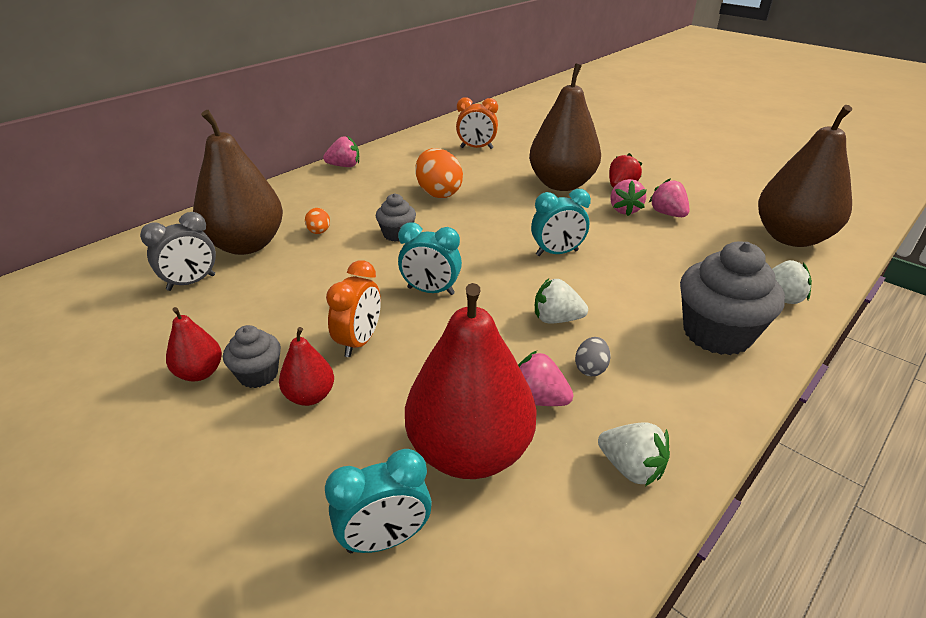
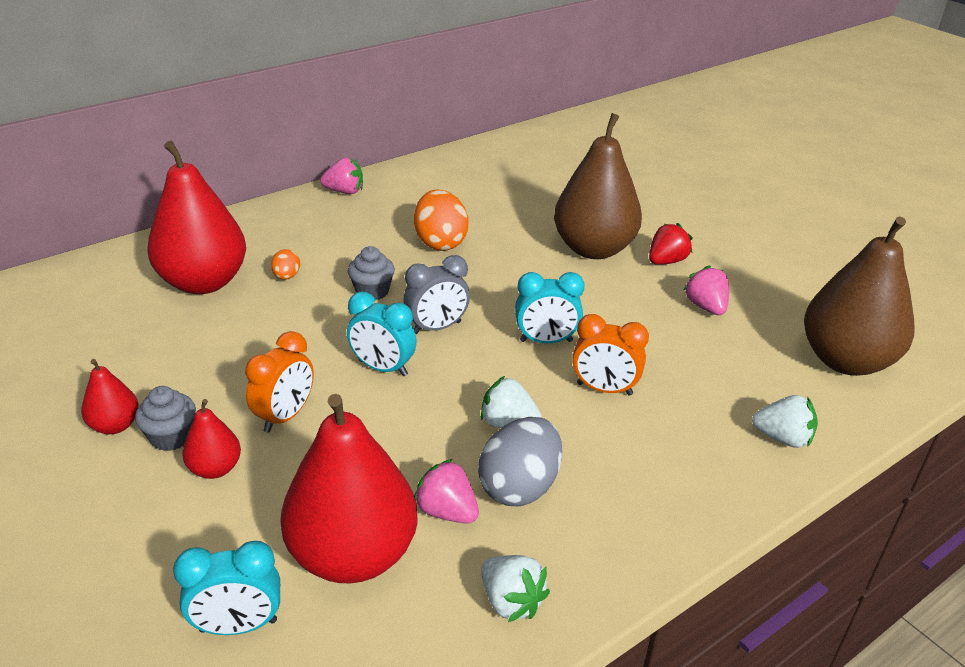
camera: 10 degrees right, 0 degrees up
(191, 283) = (134, 321): grey clock -> grey clock (437, 328)
(246, 245) = (204, 282): brown pear -> red pear
(476, 148) = (511, 184): orange clock -> orange clock (604, 389)
(590, 368) = (519, 487): grey egg -> grey egg, size x2.02
(624, 210) = (654, 295): pink strawberry -> none
(717, 333) = (684, 469): grey cupcake -> none

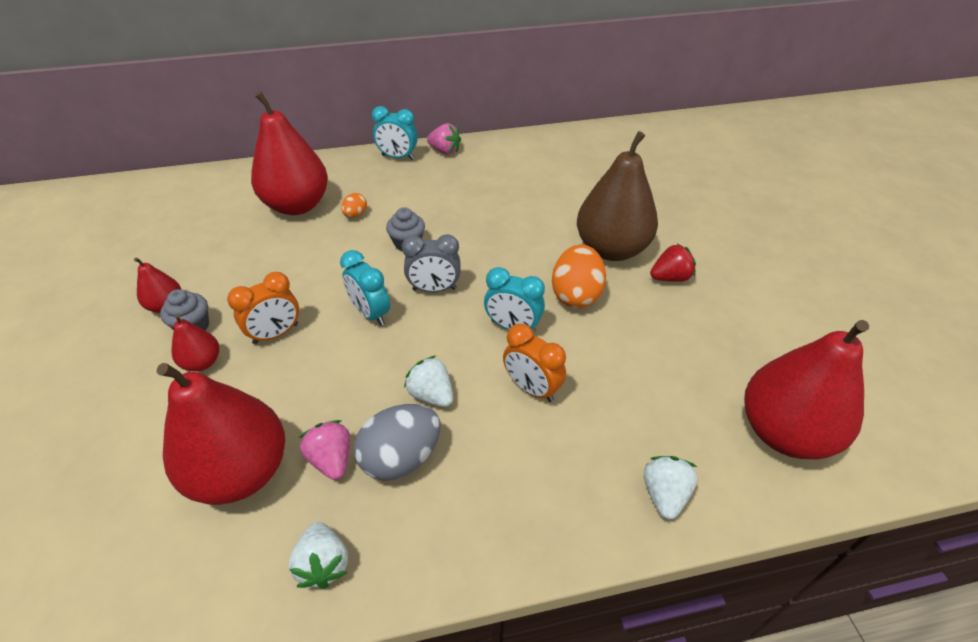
camera: 25 degrees right, 10 degrees up
(238, 626) = (129, 500): turquoise clock -> turquoise clock (398, 157)
(440, 242) = (487, 212): orange egg -> orange egg (576, 295)
(706, 307) = (677, 334): pink strawberry -> none
(782, 438) = (664, 494): white strawberry -> white strawberry turned 120 degrees counterclockwise
(845, 361) = (784, 432): brown pear -> red pear

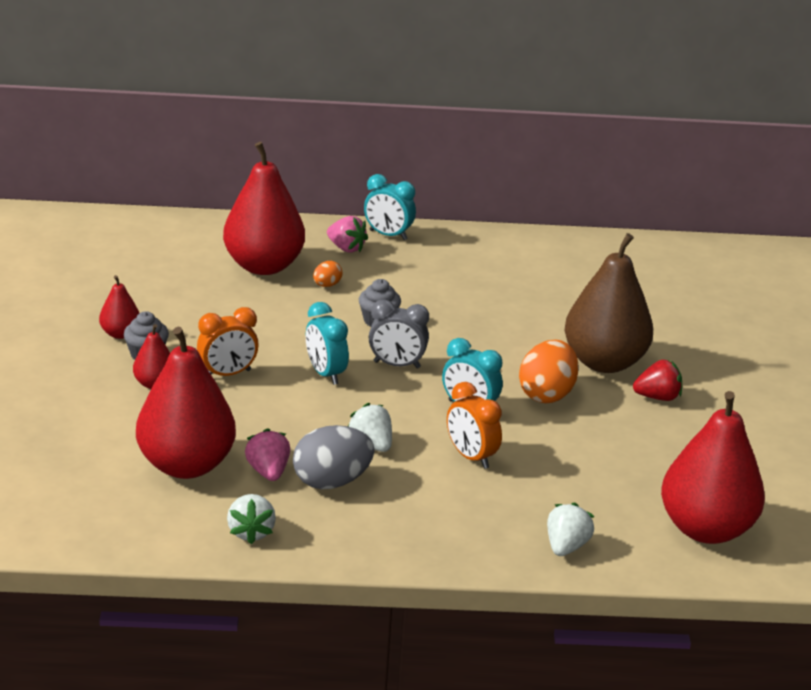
camera: 10 degrees right, 15 degrees down
(445, 151) = (446, 237): pink strawberry -> pink strawberry (346, 248)

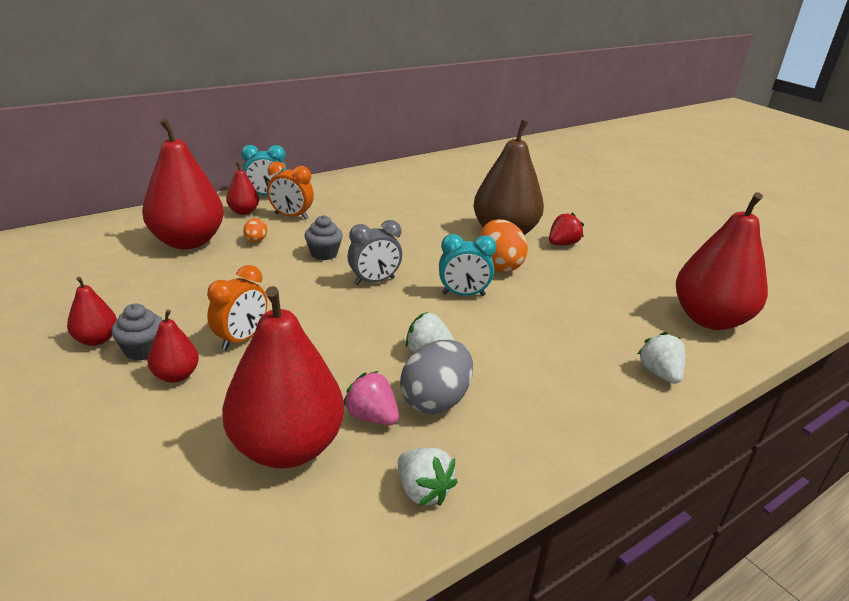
camera: 35 degrees left, 0 degrees up
(325, 374) = (327, 308): turquoise clock -> none
(346, 248) = (243, 212): pink strawberry -> red pear
(471, 457) = (510, 331): orange clock -> orange clock (291, 216)

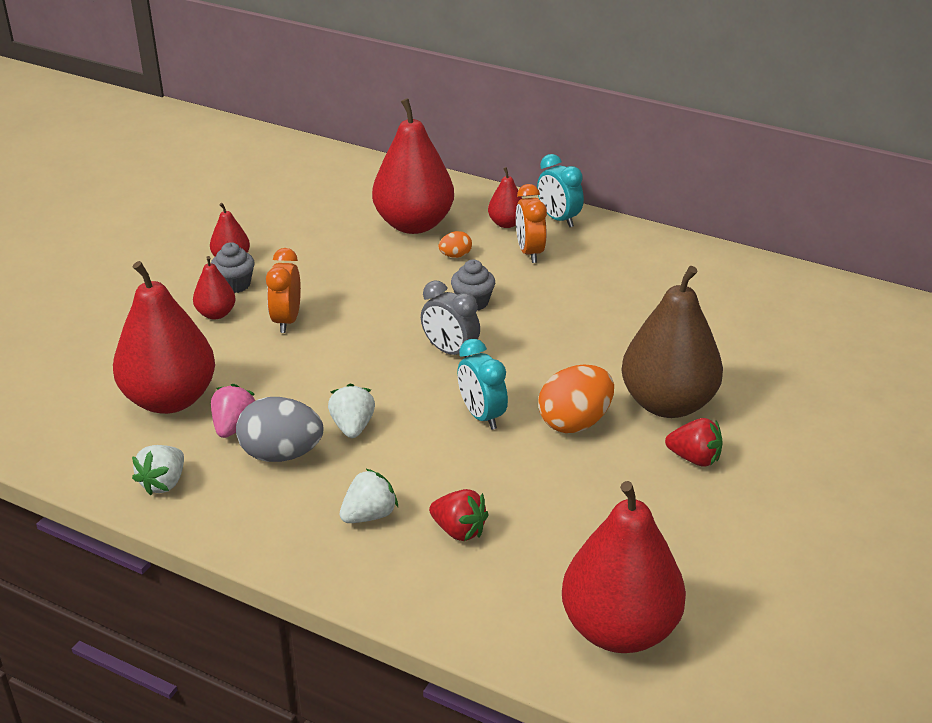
camera: 65 degrees right, 5 degrees up
(241, 339) = (287, 320): orange clock -> orange clock turned 90 degrees clockwise
(587, 345) = (459, 530): none -> red strawberry
(659, 373) = (447, 598): white strawberry -> white strawberry (369, 515)

